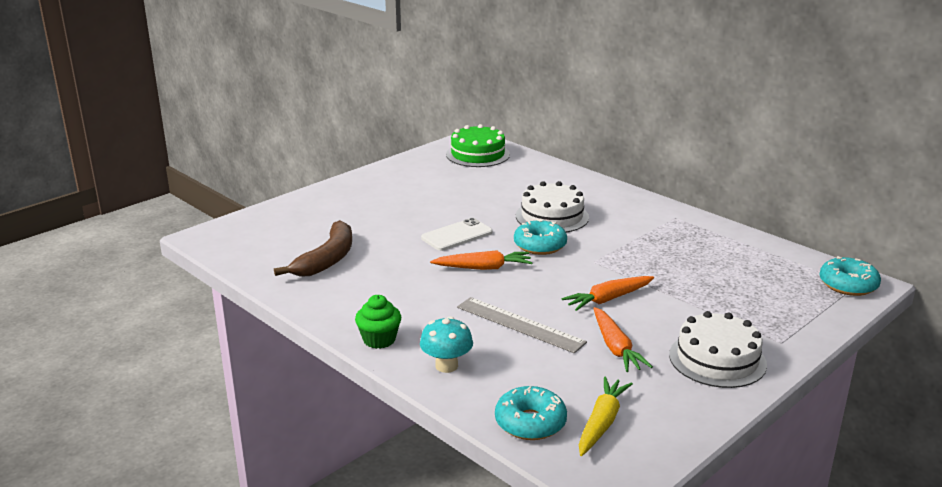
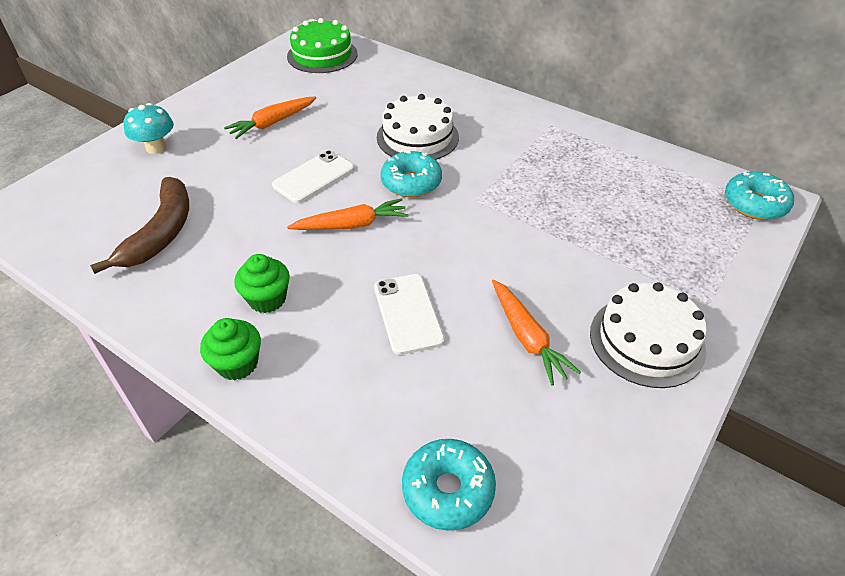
camera: 10 degrees left, 20 degrees up
(407, 306) = (267, 299): none -> green cupcake
(446, 366) = (328, 399): turquoise mushroom -> turquoise mushroom (156, 148)
(520, 324) = (408, 313): grey ruler -> white phone
(601, 422) = (536, 475): yellow carrot -> none
(608, 299) = (503, 258): orange carrot -> orange carrot (272, 123)

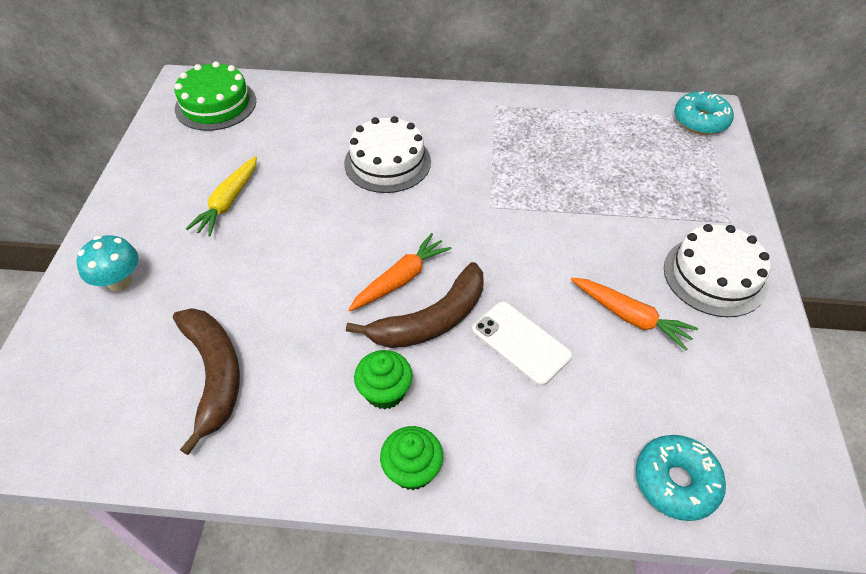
camera: 30 degrees left, 5 degrees up
(272, 123) = (228, 202): orange carrot -> yellow carrot
(314, 177) = (322, 245): white phone -> none
(350, 264) = (432, 320): none -> brown banana
(411, 182) = (420, 212): turquoise donut -> none

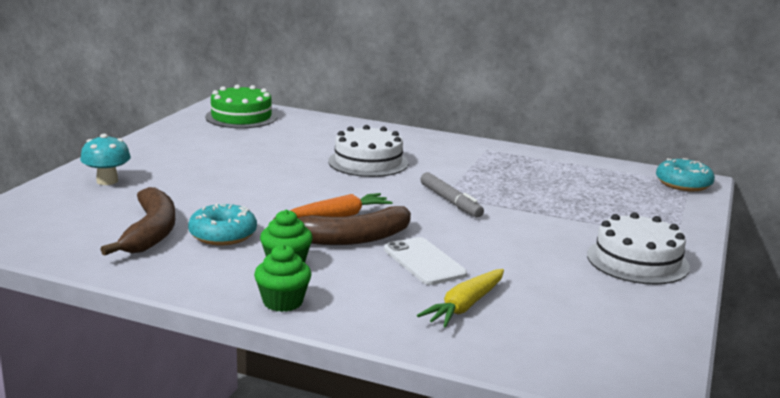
camera: 15 degrees right, 30 degrees down
(228, 202) = (219, 160): yellow carrot -> yellow carrot (465, 306)
(500, 217) = (450, 201): none -> grey marker
(630, 317) = (537, 267): orange carrot -> none
(675, 482) = (520, 351): turquoise donut -> turquoise donut (223, 235)

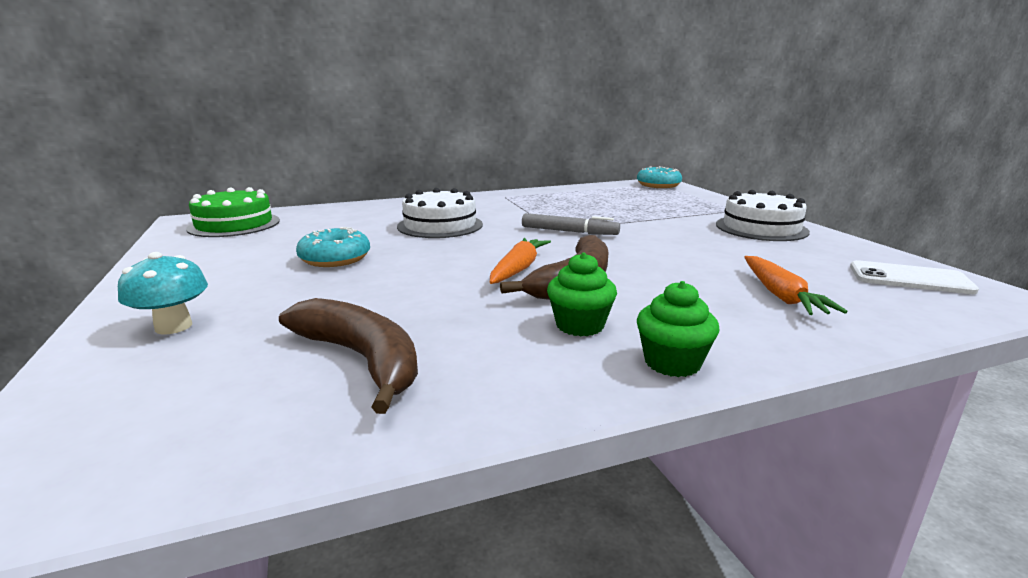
camera: 40 degrees left, 0 degrees up
(223, 235) = (454, 326): turquoise donut -> turquoise donut (335, 259)
(424, 262) = (668, 277): white phone -> white phone (909, 278)
(465, 306) = (781, 296): yellow carrot -> orange carrot

